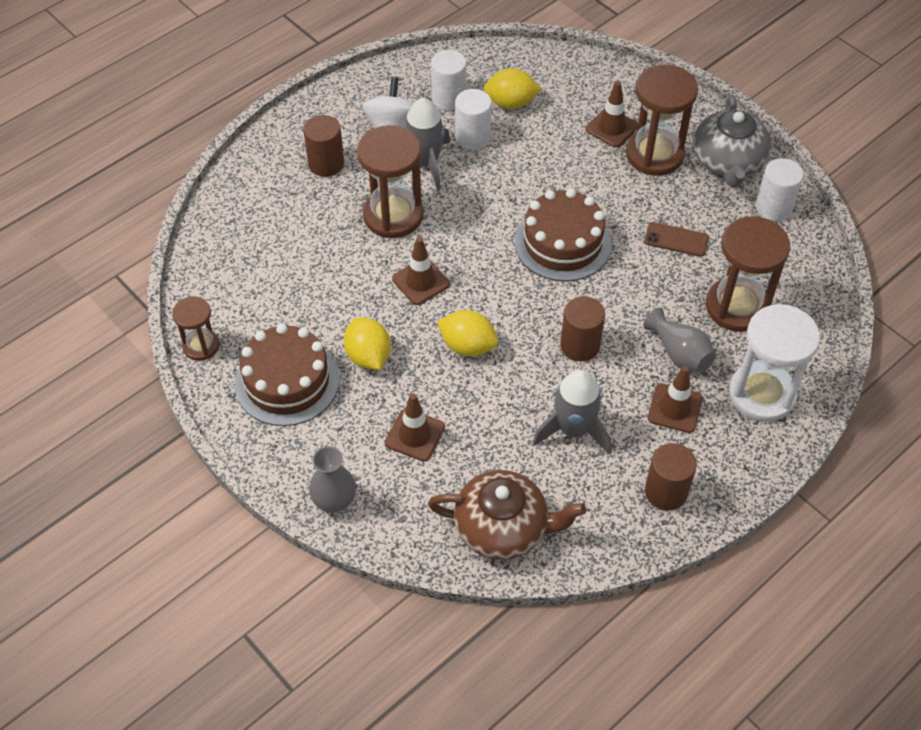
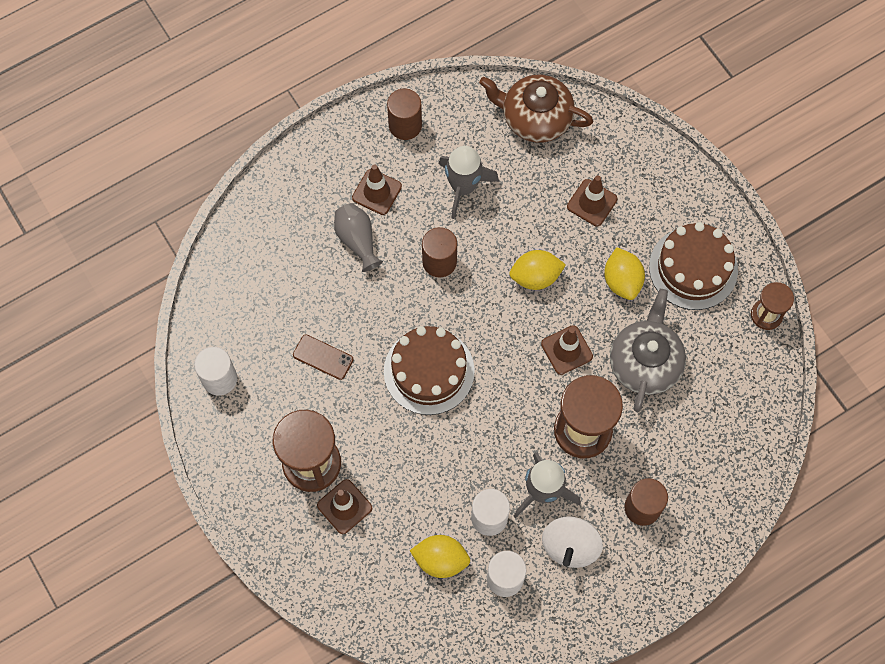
camera: 170 degrees left, 15 degrees up
(334, 500) = (661, 159): grey vase -> none
(467, 346) = (535, 277): yellow lemon -> yellow lemon turned 45 degrees counterclockwise
(728, 162) = (242, 441): grey teapot -> grey teapot (645, 362)
(737, 306) = (292, 277): brown hourglass -> none
(762, 394) = (302, 193): white hourglass -> none

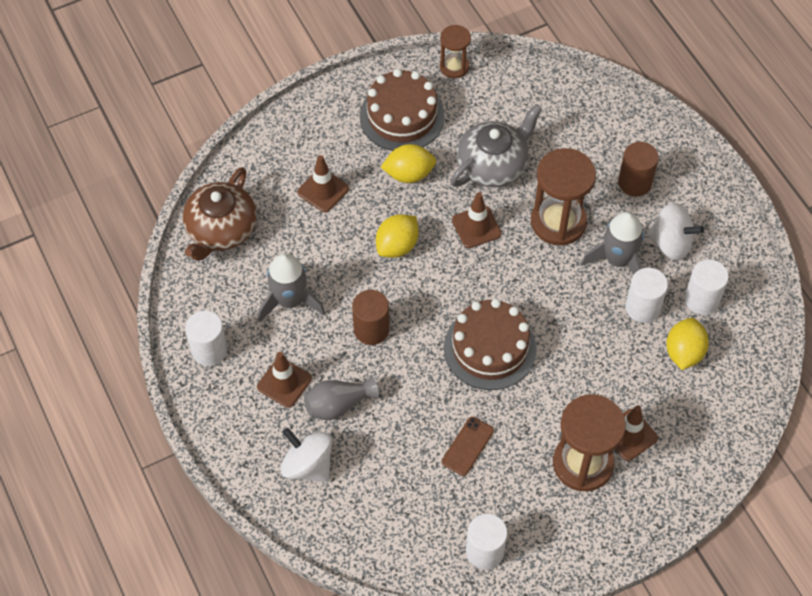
camera: 85 degrees left, 10 degrees down
(295, 221) = (308, 465): none -> white spinning top
(405, 125) = (209, 350): brown cylinder -> white cylinder
(535, 277) = (397, 246): yellow lemon -> yellow lemon turned 45 degrees clockwise
(645, 362) = (493, 165): grey teapot -> grey teapot turned 120 degrees clockwise

